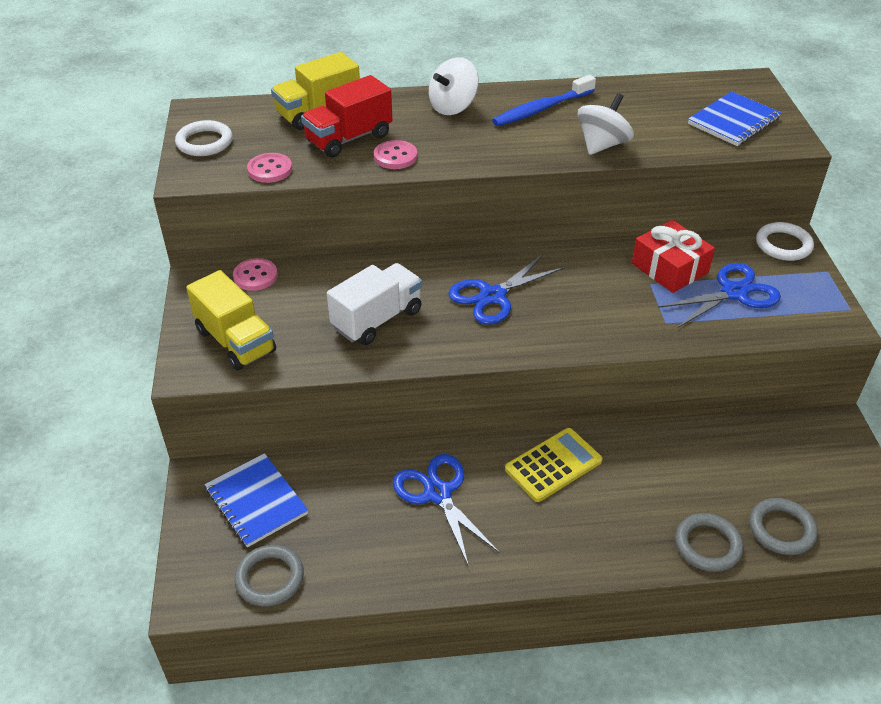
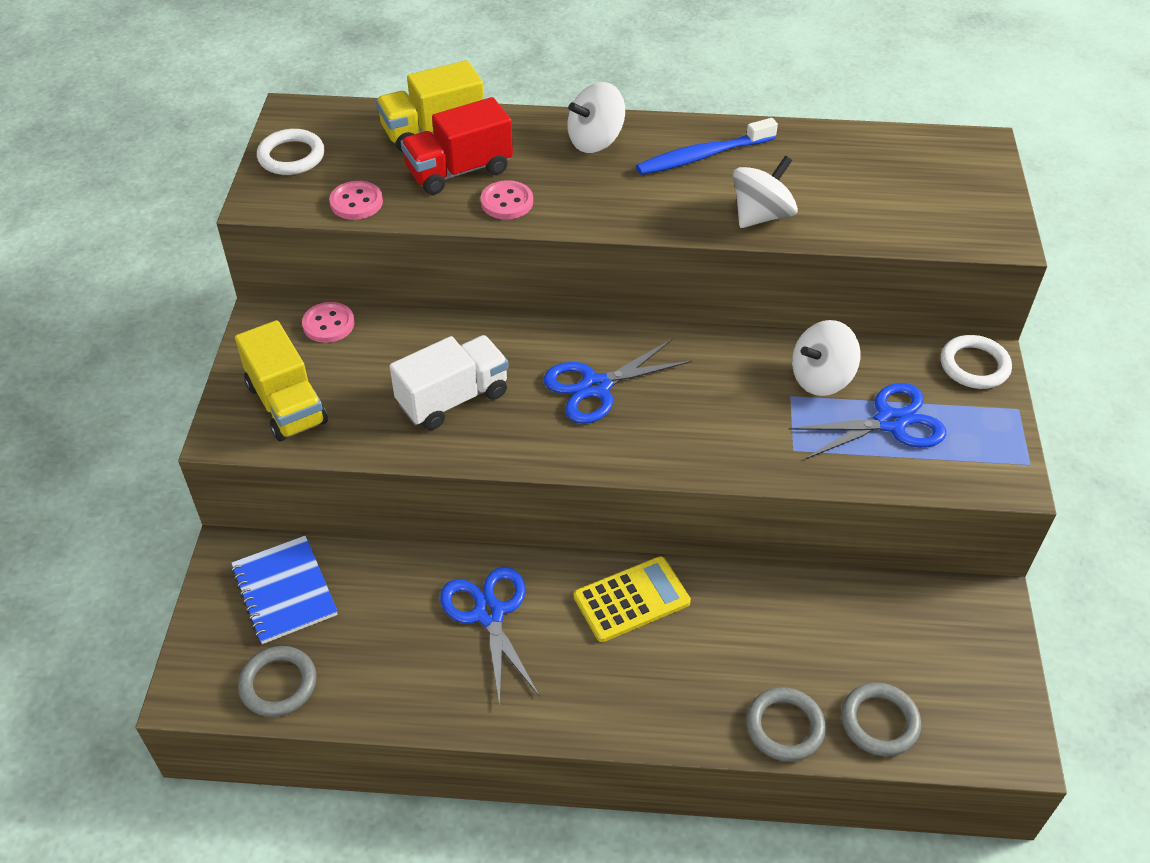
camera: 10 degrees right, 5 degrees up
(669, 268) = (821, 378): red gift -> white spinning top
(733, 121) = (938, 201): blue notebook -> none

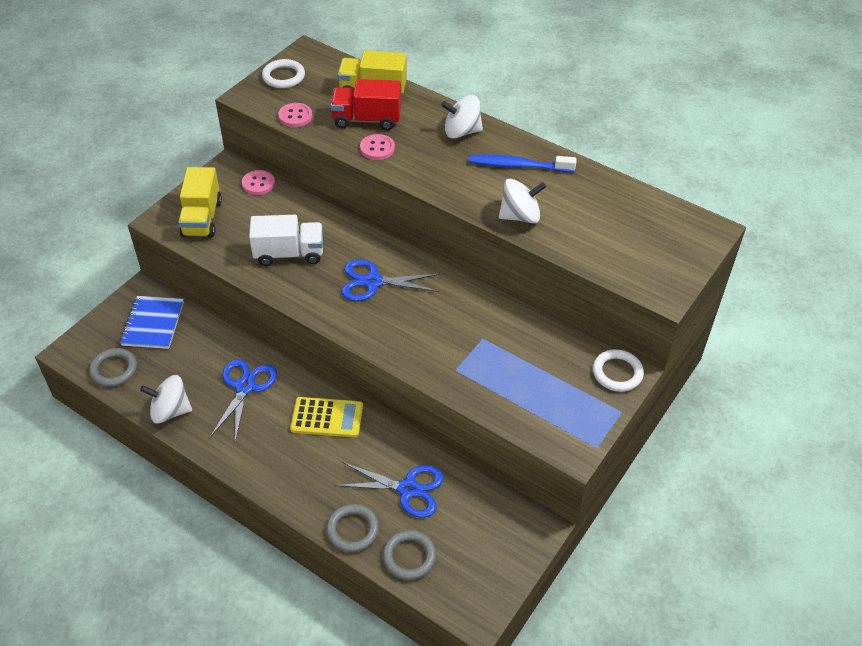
camera: 30 degrees right, 0 degrees up
(821, 378) = (510, 336): white spinning top -> white spinning top (170, 411)
(890, 422) = (530, 381): blue scissors -> blue scissors (408, 489)

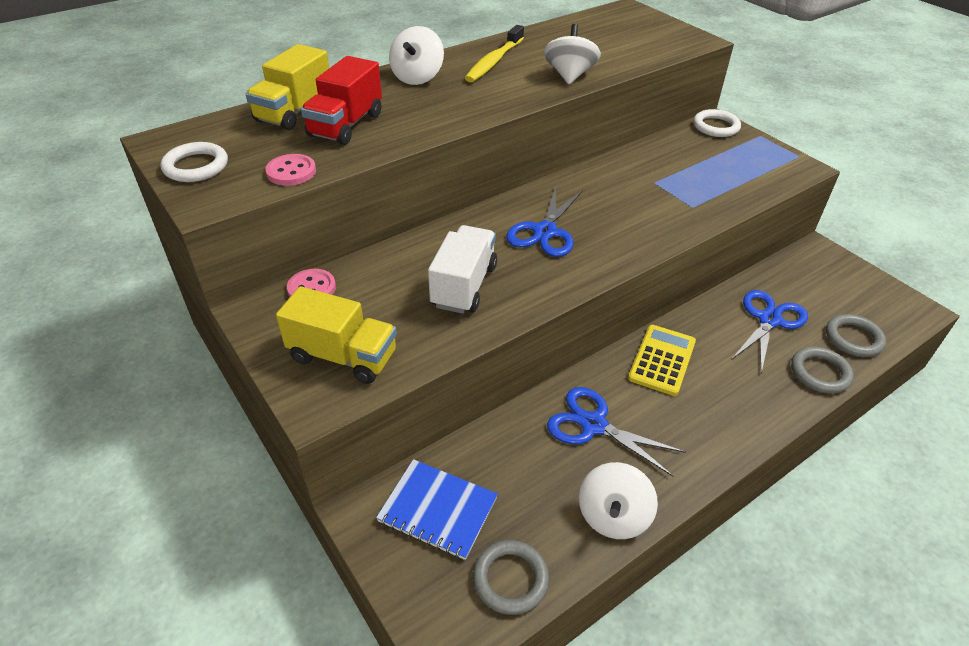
camera: 70 degrees left, 5 degrees down
(377, 148) = (405, 128): pink button -> none
(518, 166) = (494, 61): blue toothbrush -> yellow toothbrush

